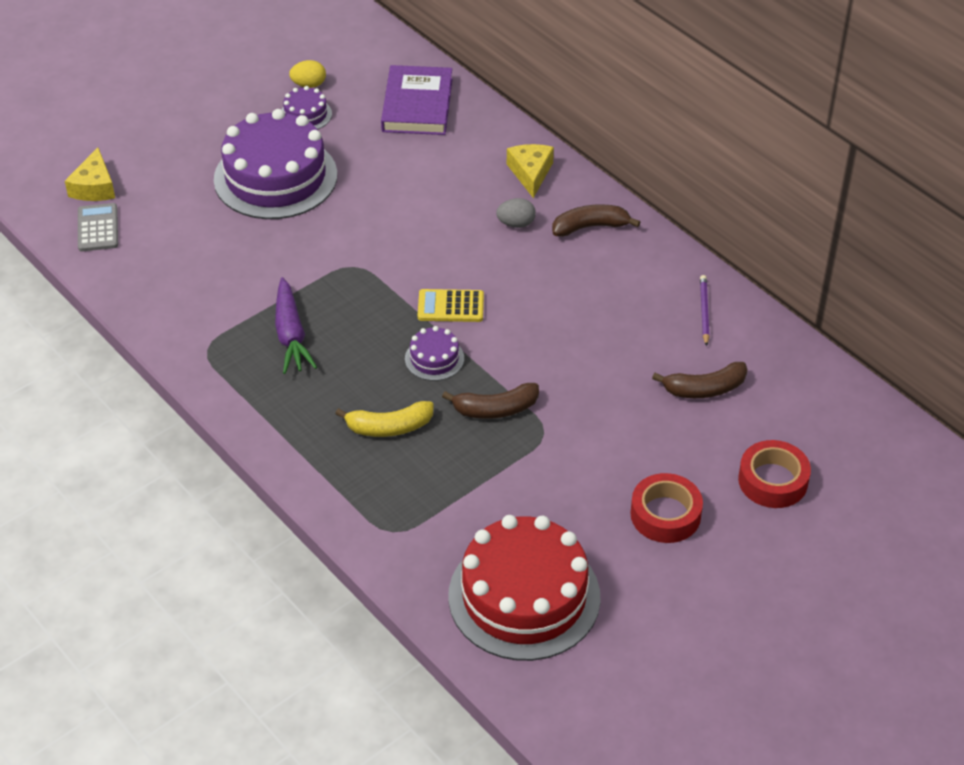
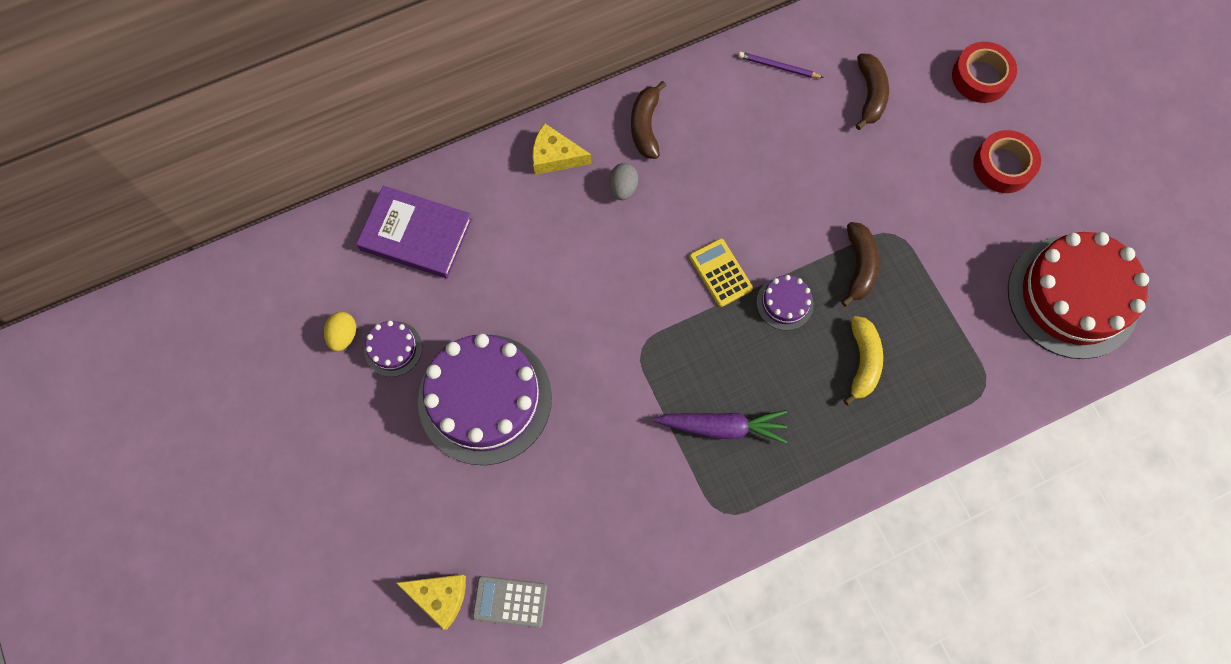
camera: 75 degrees left, 25 degrees up
(450, 306) = (720, 273): yellow calculator -> yellow calculator turned 135 degrees clockwise

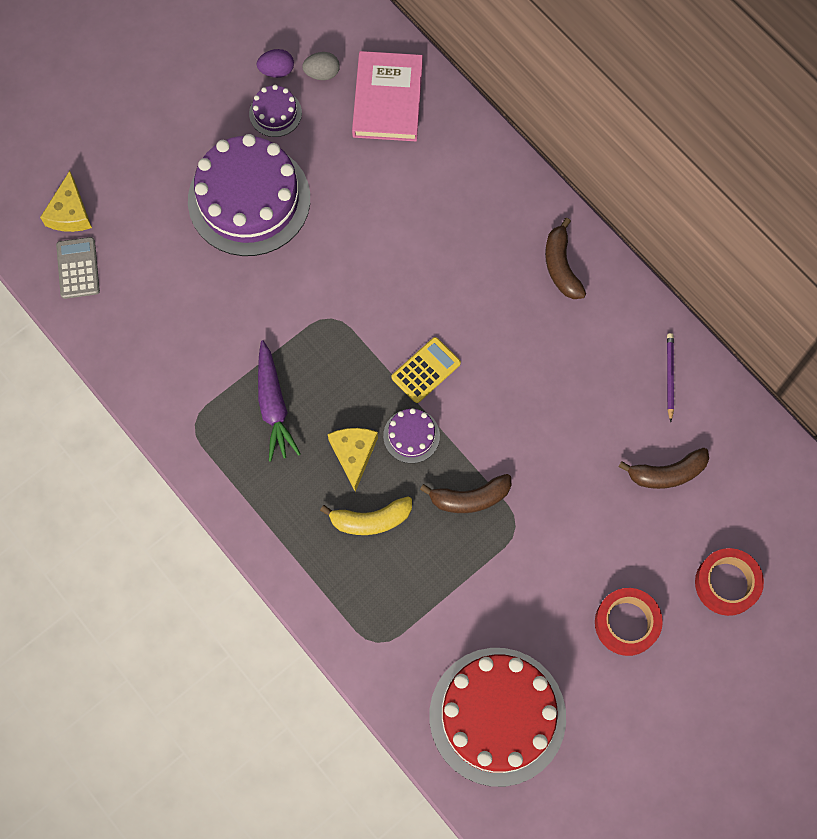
camera: 75 degrees right, 0 degrees up
(343, 335) = (277, 71): yellow egg -> purple egg
(416, 235) = (387, 99): purple book -> pink book
(555, 156) = (502, 194): yellow cheese -> yellow cheese (354, 454)
(623, 188) = (488, 262): grey egg -> grey egg (322, 73)
(645, 126) = (561, 266): brown banana -> brown banana turned 90 degrees counterclockwise

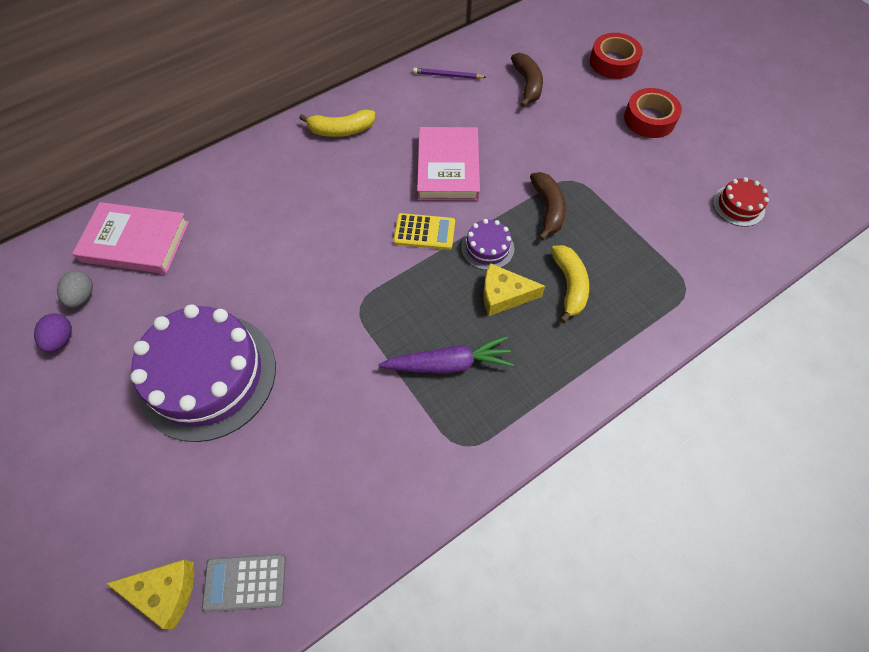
camera: 85 degrees left, 10 degrees down
(275, 113) = (112, 344): purple cake -> none
(426, 370) = (424, 232): yellow calculator -> yellow calculator turned 135 degrees clockwise
(497, 716) = (738, 206): red cake -> red cake, size x0.44
(518, 388) = (448, 167): none -> pink book
(561, 266) = (341, 130): brown banana -> yellow banana

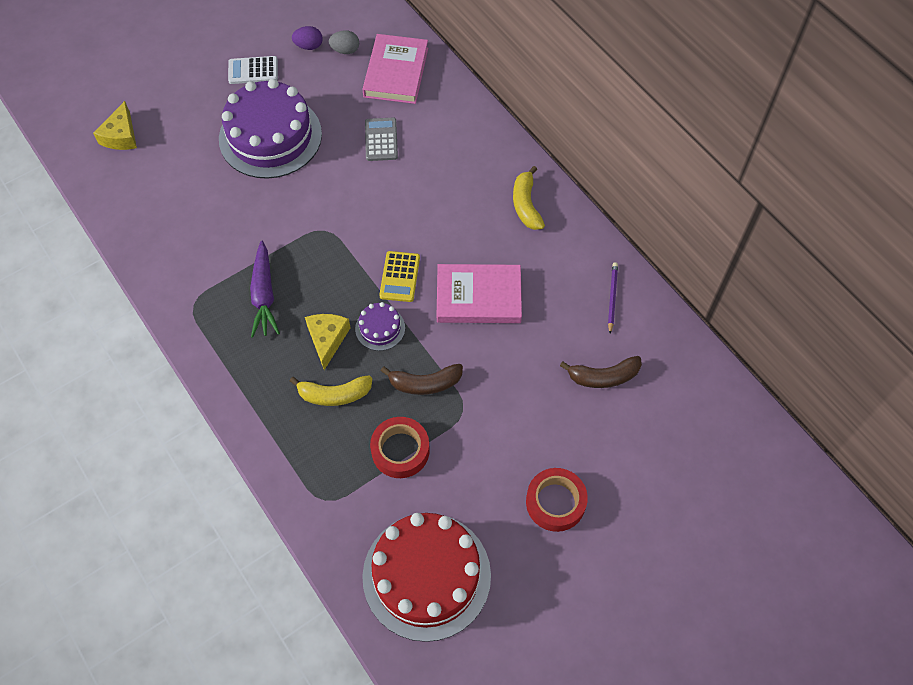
camera: 90 degrees right, 0 degrees up
(85, 407) = (253, 71): none -> white calculator
(245, 582) = (119, 177): grey calculator -> grey calculator (381, 140)
(613, 62) = (650, 475): red tape -> red tape (400, 450)
(738, 206) = (426, 576): red cake -> red cake, size x2.28

